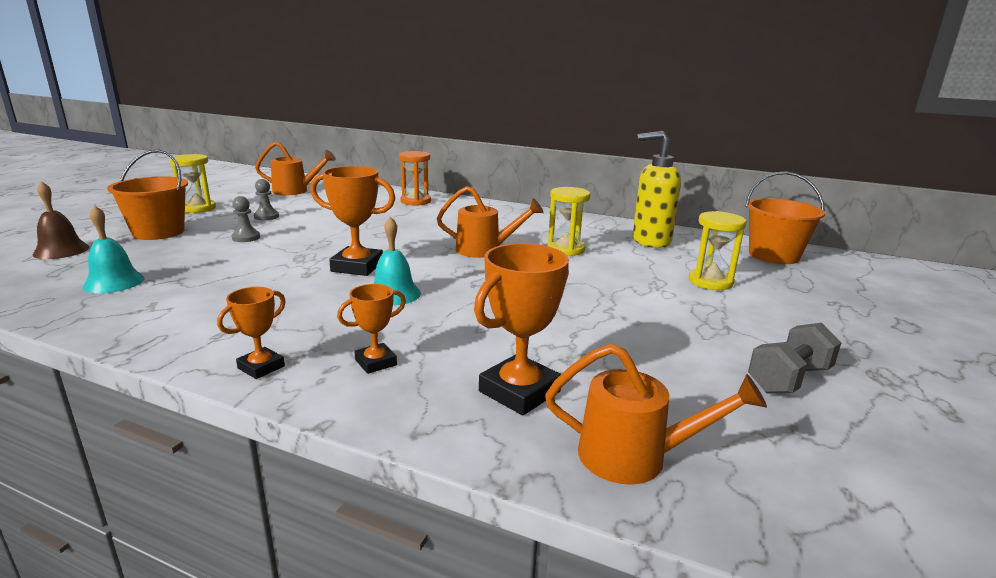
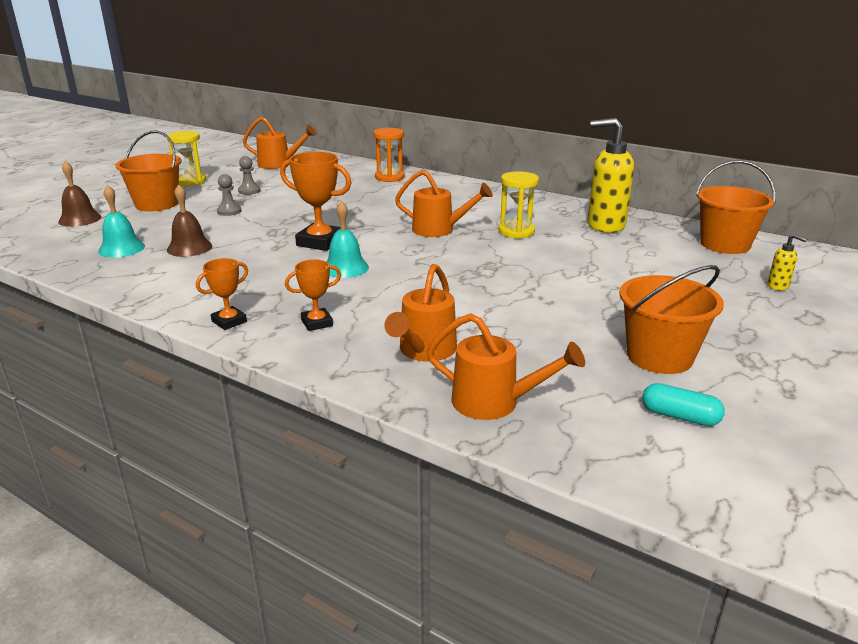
camera: 10 degrees right, 5 degrees up
(201, 278) = (189, 248): none -> brown bell
(519, 391) = (424, 351): orange trophy -> orange watering can
(710, 282) = (642, 268): yellow hourglass -> none
(789, 379) = (659, 356): grey dumbbell -> orange bucket
(852, 294) = (778, 286): none -> yellow soap dispenser
(861, 457) = (679, 416): none -> turquoise capsule

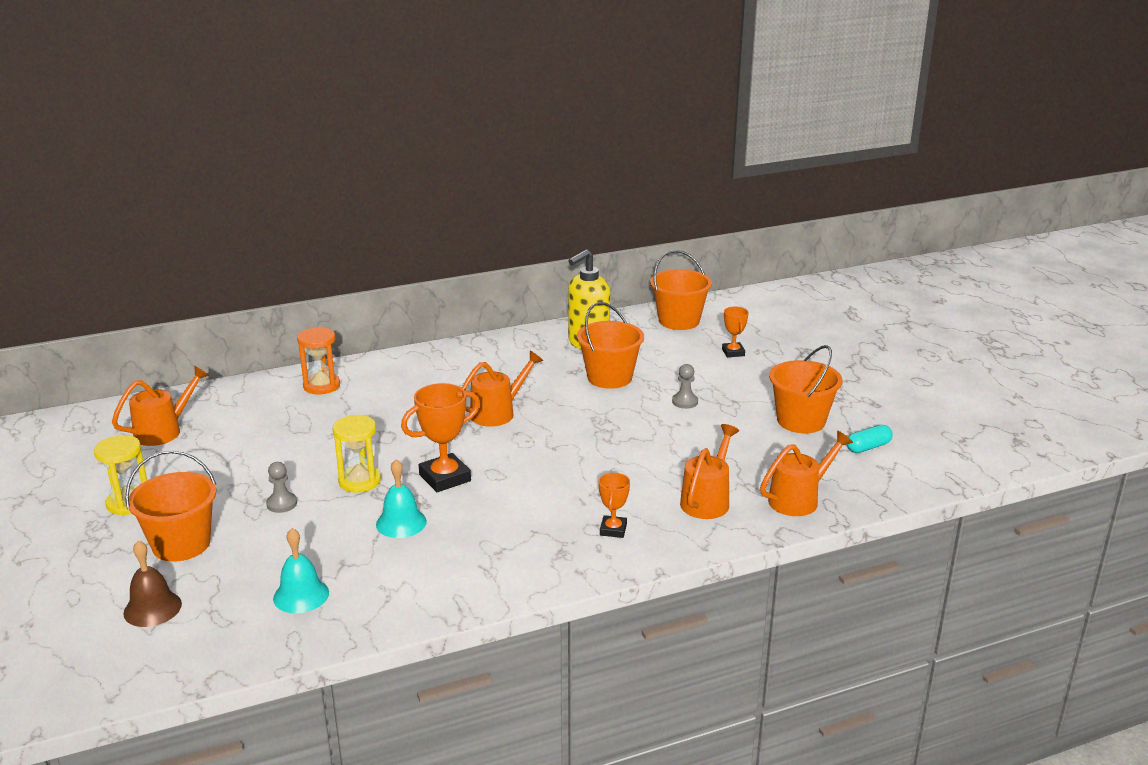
camera: 55 degrees left, 0 degrees up
(189, 248) = (358, 552): brown bell -> none
(229, 321) = (563, 571): orange trophy -> orange trophy (733, 352)
(249, 191) = (231, 475): grey pawn -> grey pawn (685, 402)
(345, 268) = (521, 484): turquoise bell -> turquoise bell (401, 523)
(424, 351) = (708, 500): orange watering can -> orange watering can turned 120 degrees counterclockwise
(516, 232) = (549, 382): yellow hourglass -> yellow hourglass (359, 481)
(566, 248) = (609, 377): none -> orange bucket
(778, 286) = (758, 338): yellow soap dispenser -> none

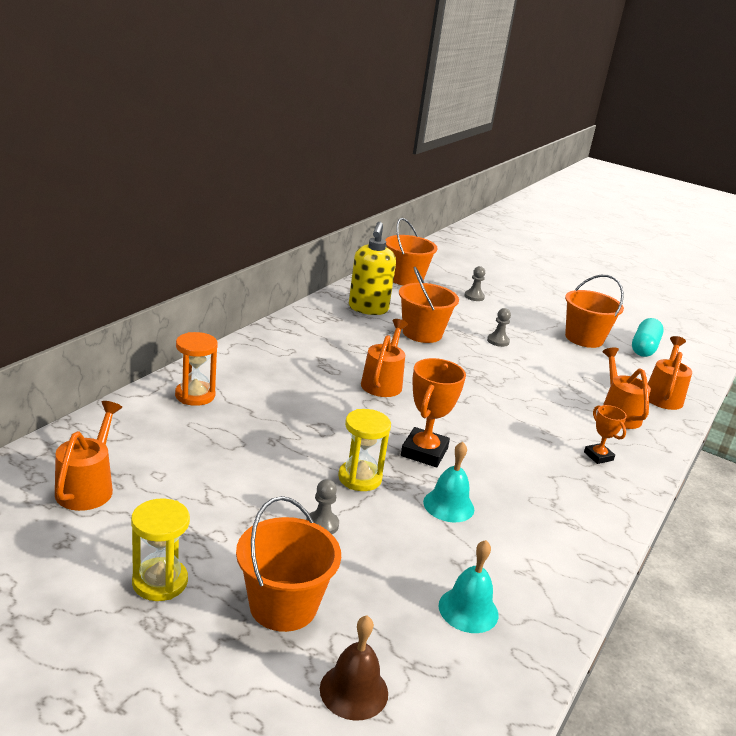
camera: 40 degrees left, 0 degrees up
(733, 352) = (474, 297): orange trophy -> grey pawn
(868, 447) = (644, 347): turquoise capsule -> turquoise capsule, size x1.56

